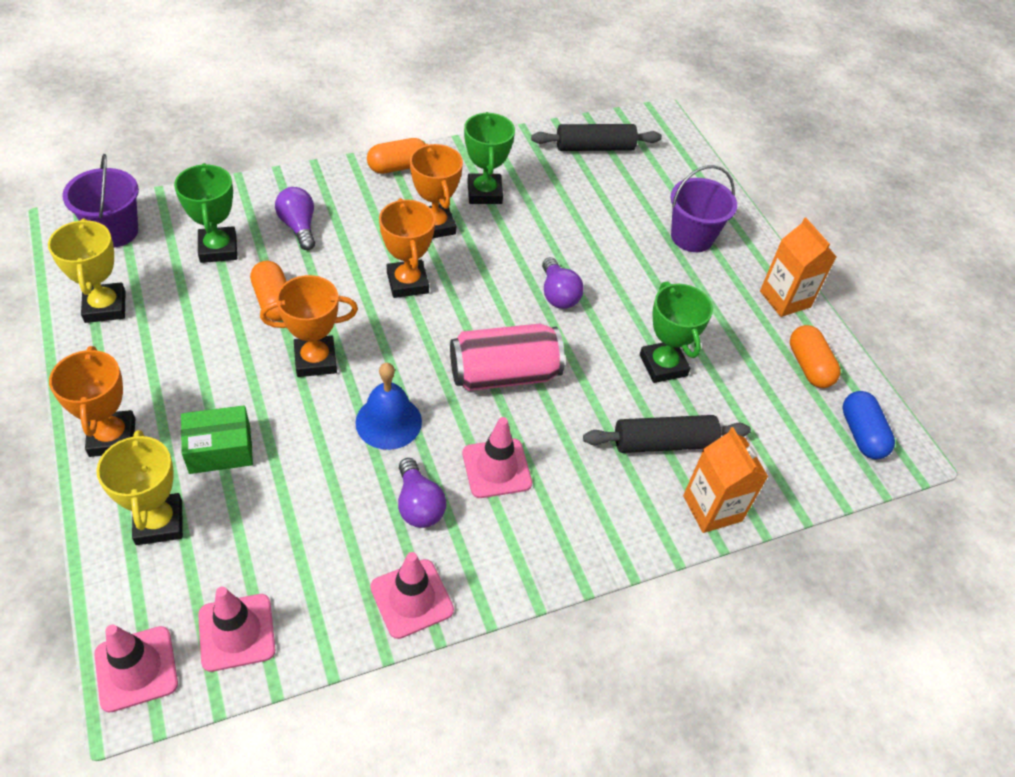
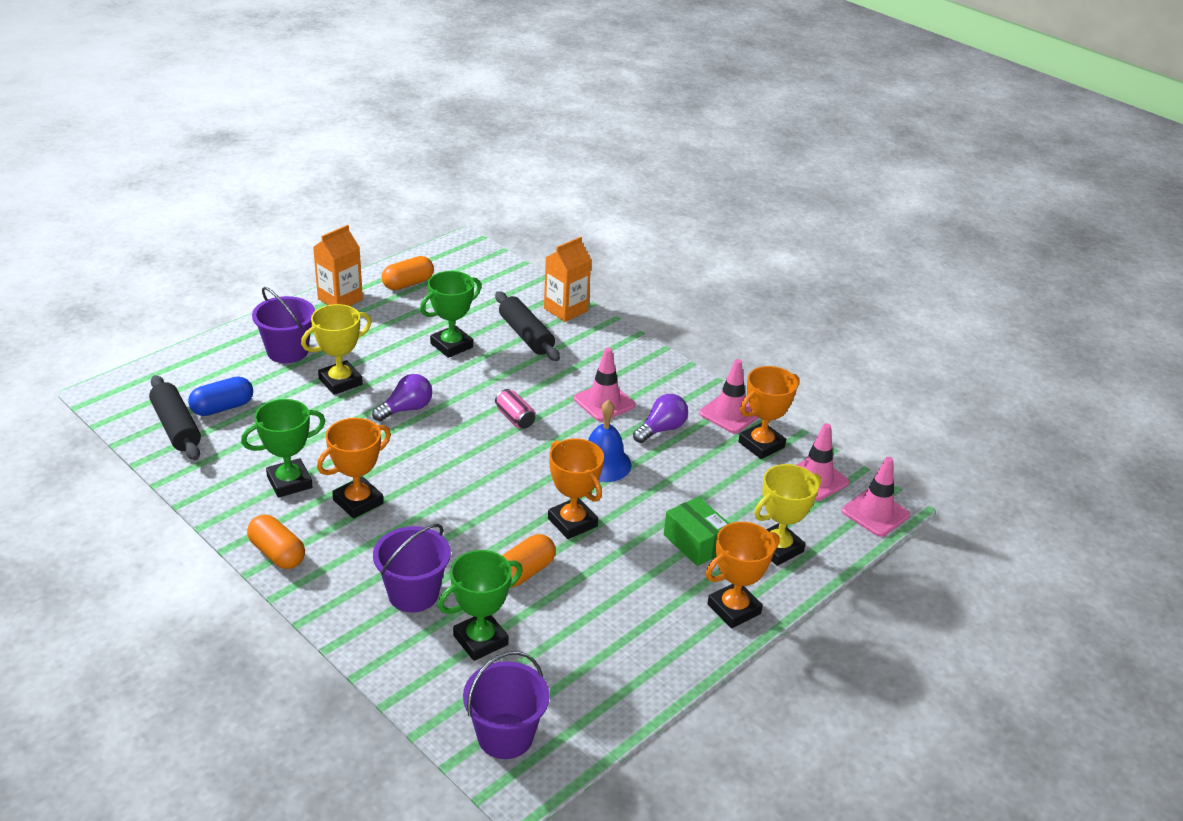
camera: 110 degrees left, 15 degrees down
(105, 307) = (608, 687): yellow trophy -> yellow trophy (340, 382)
(299, 227) = (413, 594): purple light bulb -> purple bucket
(407, 283) = (446, 497): orange trophy -> orange trophy (761, 445)
(504, 374) = (515, 418): pink can -> pink can, size x0.49
(861, 434) = (459, 260): blue capsule -> blue capsule (222, 408)

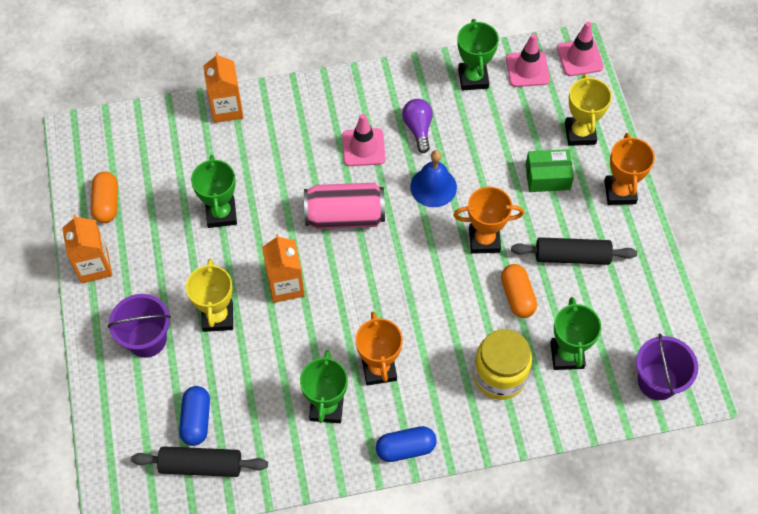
camera: 55 degrees left, 25 degrees up
(277, 553) = (405, 448): orange capsule -> blue capsule
(406, 409) = (285, 285): purple light bulb -> orange carton
(413, 594) = (499, 376): purple bucket -> yellow jar
(515, 418) = (345, 216): pink can -> pink can, size x2.05
(526, 335) = (243, 154): black rolling pin -> black rolling pin (572, 256)
(730, 413) = (427, 76): pink traffic cone -> none
(761, 445) = (473, 78): orange trophy -> green trophy

